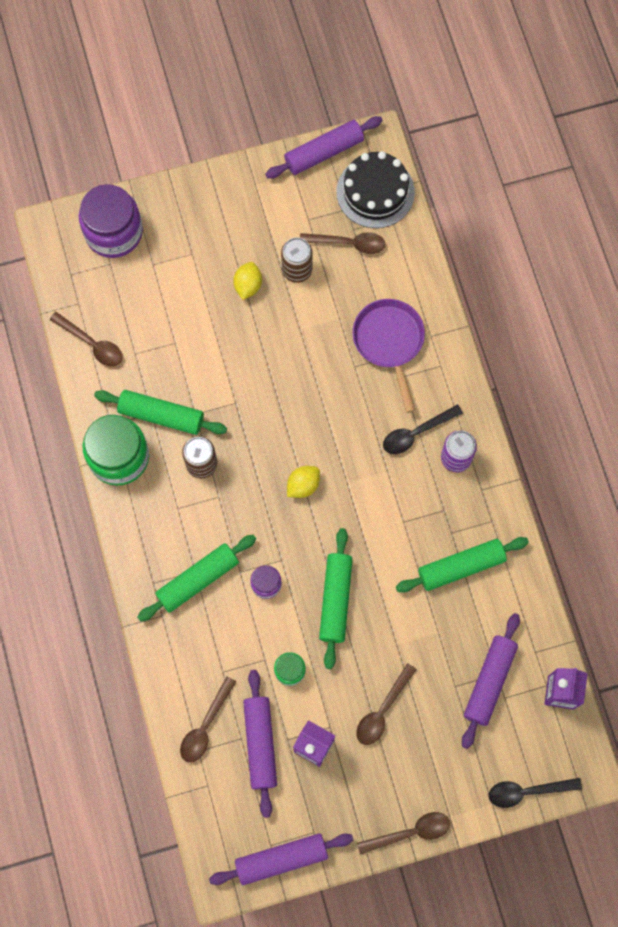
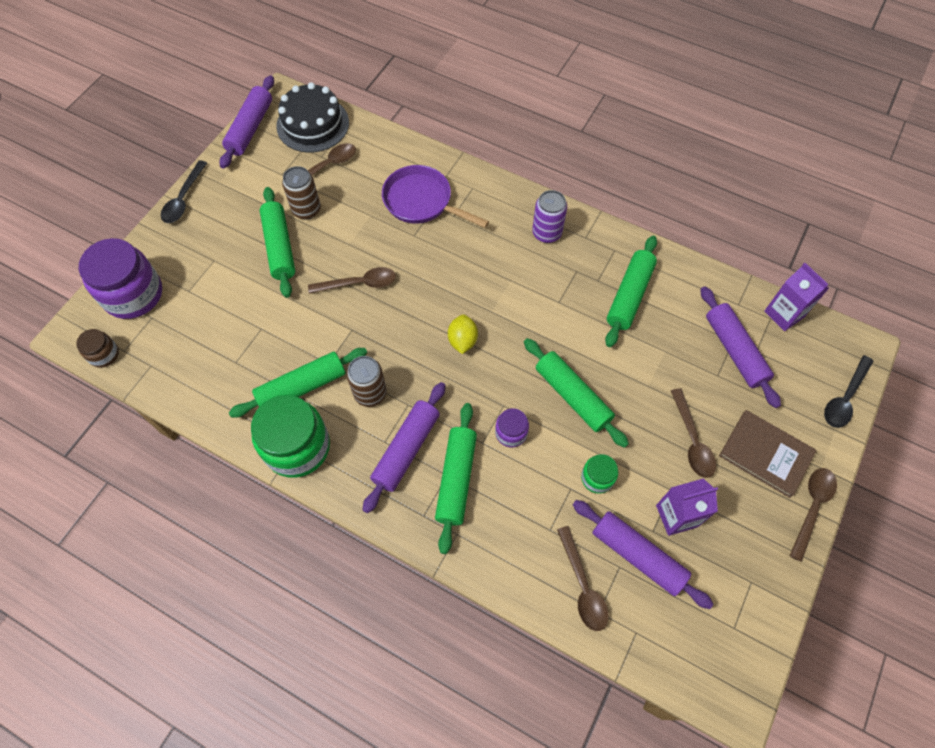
camera: 45 degrees left, 10 degrees down
(56, 265) = (104, 354): none -> brown jar
(92, 344) = (191, 384): brown spoon -> brown spoon (359, 283)
(248, 285) = (280, 247): yellow lemon -> green rolling pin
(281, 859) = (754, 630): purple rolling pin -> purple rolling pin (406, 449)
(416, 433) = (503, 240): black spoon -> black spoon (183, 199)
(422, 769) = (766, 454): none -> brown book

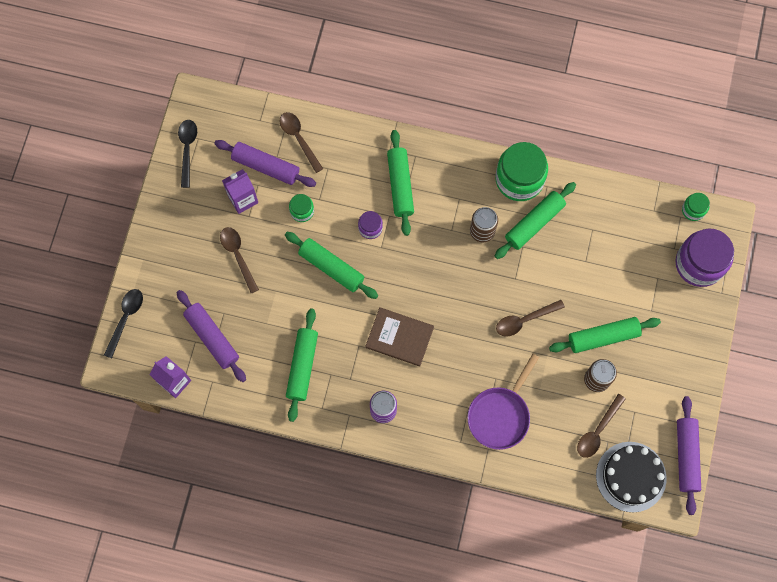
camera: 165 degrees right, 10 degrees up
(104, 354) = (693, 210): brown jar -> green jar
(183, 199) = (706, 362): black spoon -> black spoon (187, 149)
(280, 247) = (603, 337): green rolling pin -> green rolling pin turned 75 degrees counterclockwise
(406, 449) = (441, 197): purple rolling pin -> none
(422, 201) = (500, 415): purple pan -> purple pan turned 105 degrees clockwise
(462, 340) = (426, 291): yellow lemon -> none
(766, 454) = (183, 259): brown book -> brown book (399, 337)
(812, 507) = (149, 228): brown spoon -> none

